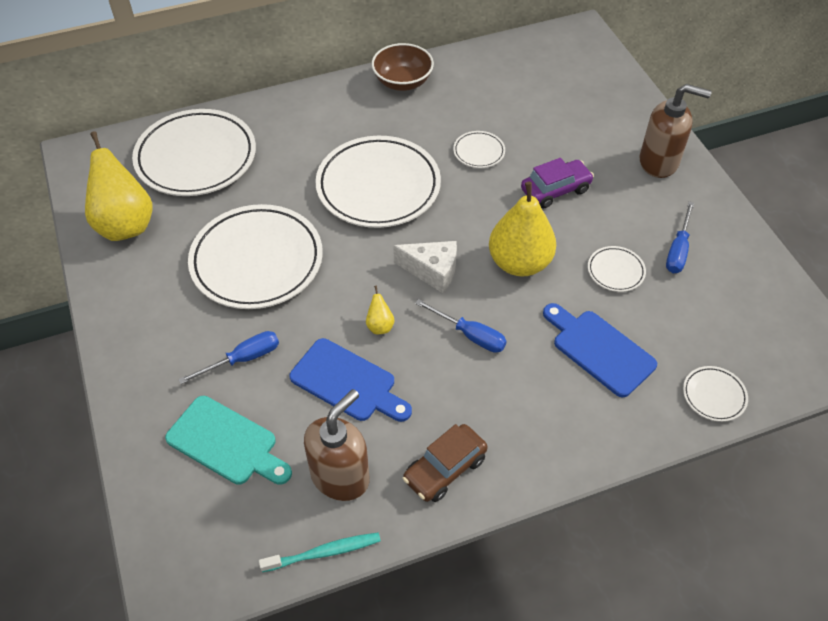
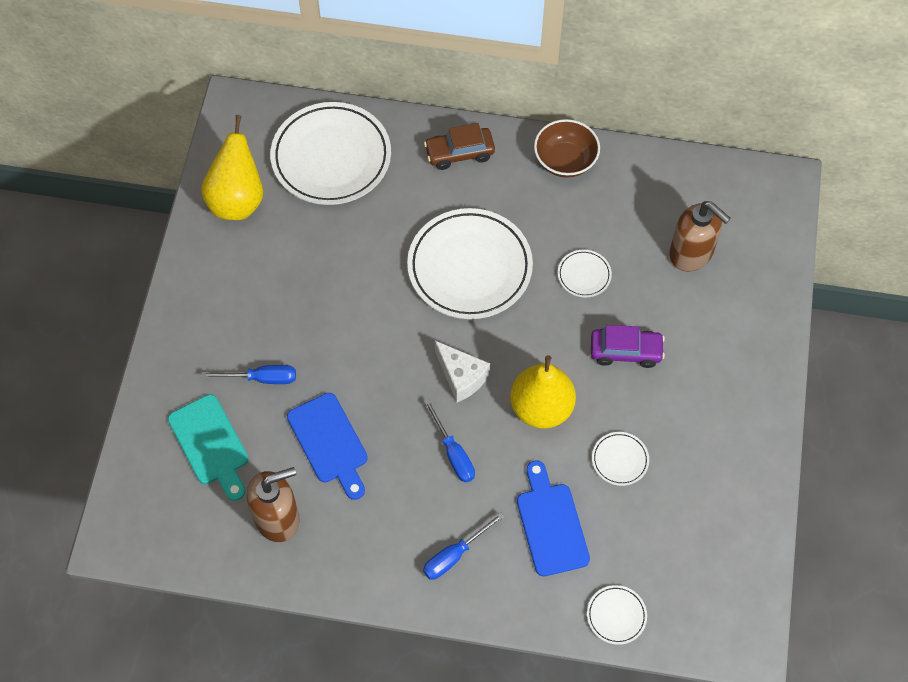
camera: 30 degrees right, 10 degrees up
(257, 261) = (323, 291): white plate -> none
(323, 552) = (230, 570): turquoise toothbrush -> none
(380, 326) = (386, 406): yellow pear -> none
(445, 469) = (358, 556): brown car -> brown car (459, 153)
(659, 162) = (746, 371): brown soap dispenser -> brown soap dispenser (691, 253)
(678, 250) = (692, 469): blue screwdriver -> blue screwdriver (454, 555)

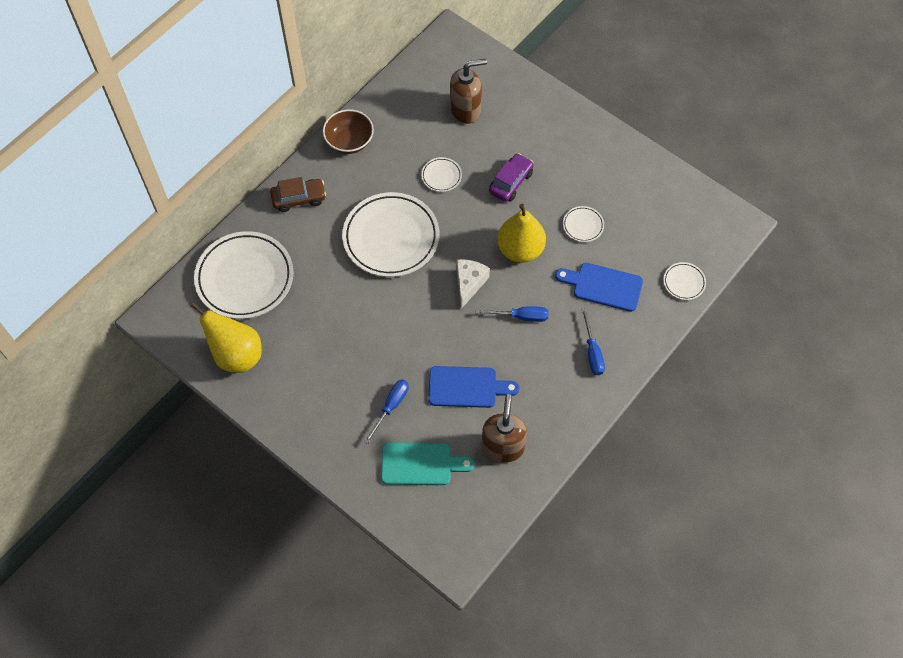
camera: 60 degrees left, 0 degrees up
(459, 153) = (299, 198): brown car -> brown car turned 120 degrees counterclockwise
(461, 377) = (469, 284): white cheese -> white cheese turned 60 degrees counterclockwise

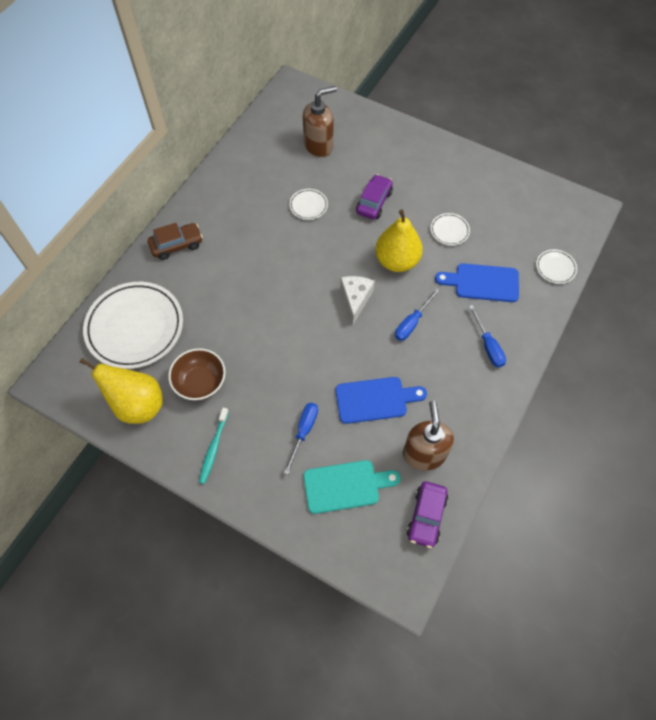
camera: 10 degrees left, 0 degrees up
(302, 408) = (214, 448): none -> turquoise toothbrush
(349, 141) = (216, 187): brown bowl -> brown bowl (200, 382)
(391, 237) = (272, 268): white plate -> none
(491, 505) = (426, 516): none -> purple car
(521, 316) = (412, 323): blue screwdriver -> blue screwdriver turned 135 degrees clockwise

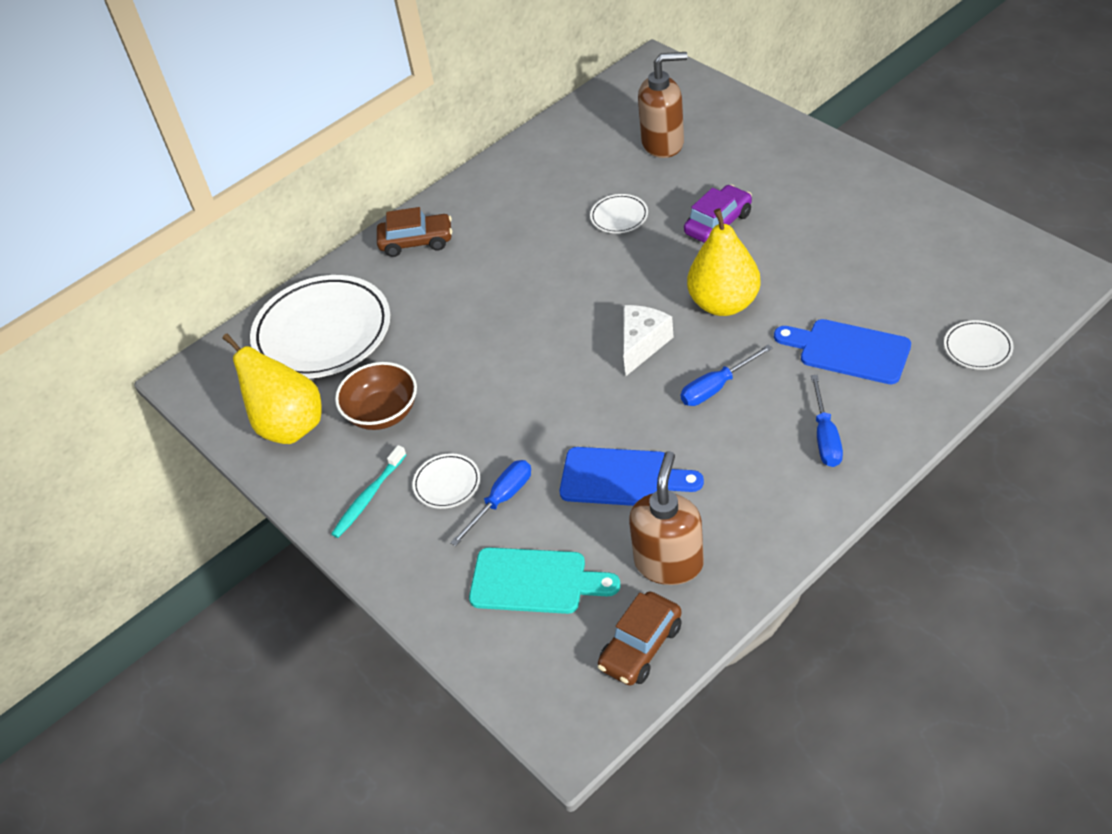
camera: 25 degrees right, 15 degrees down
(426, 516) = (641, 647): purple car -> brown car
(449, 231) = (821, 275): white plate -> white plate (447, 483)

